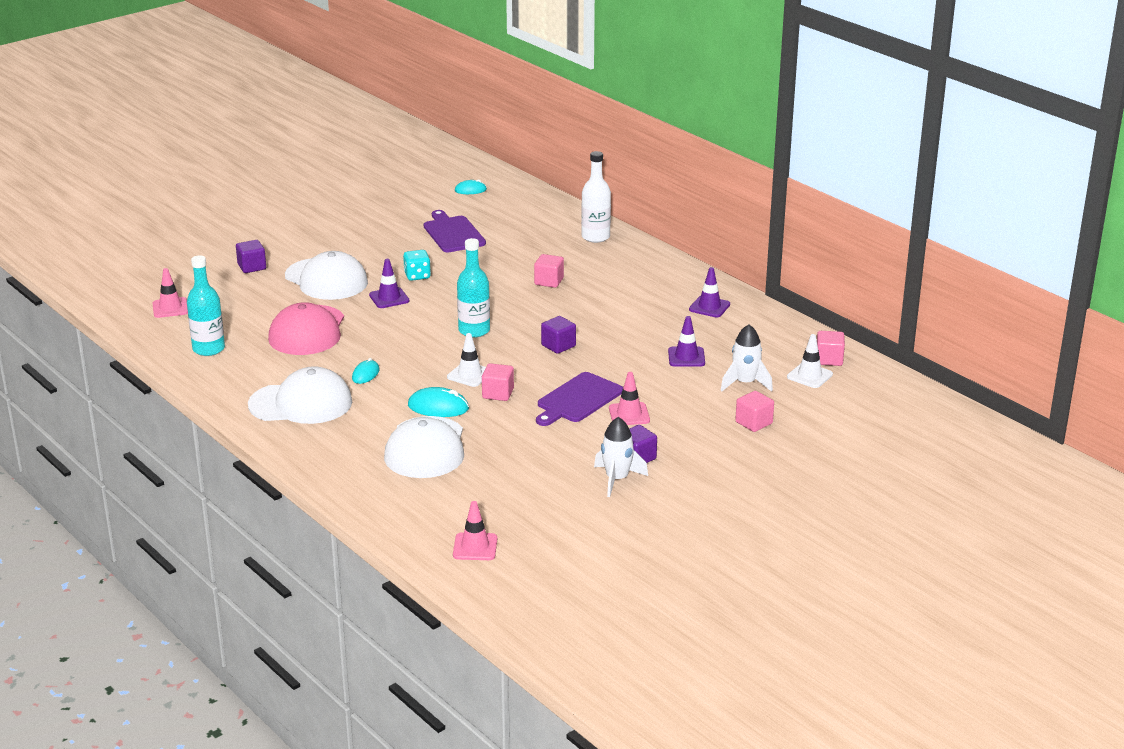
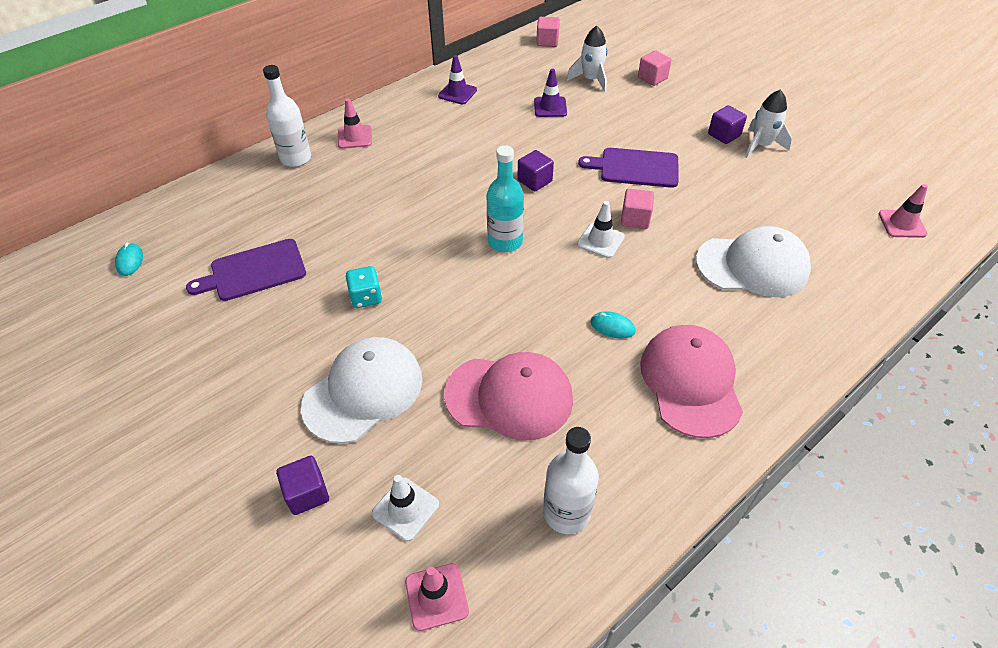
camera: 90 degrees left, 20 degrees up
(208, 349) = (566, 513): turquoise bottle -> white bottle
(301, 403) = (690, 382): white cap -> pink cap
(389, 298) = (423, 320): purple traffic cone -> none
(438, 407) = (671, 261): turquoise mouse -> none
(549, 281) = (395, 190): pink cube -> none
(578, 399) = (635, 168): purple cutting board -> purple cutting board turned 150 degrees clockwise
(629, 414) = (655, 139): pink traffic cone -> pink traffic cone (355, 137)
(809, 376) = (574, 51): white traffic cone -> white traffic cone (405, 509)

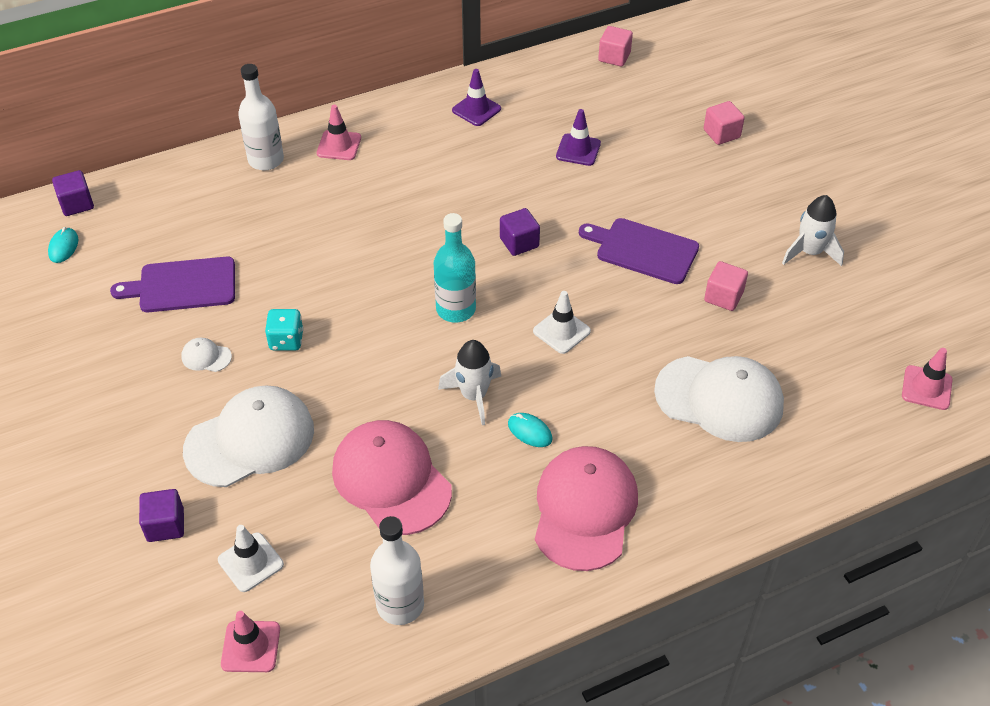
camera: 15 degrees right, 0 degrees up
(296, 327) = (206, 357): none -> white cap
(509, 397) = (391, 479): pink cap -> pink cap turned 150 degrees counterclockwise
(591, 80) = (644, 122): white rocket -> white rocket (474, 396)
(635, 219) = (612, 314): pink cube -> pink cube (723, 297)
(724, 135) = (771, 229): purple cube -> purple cube (77, 204)

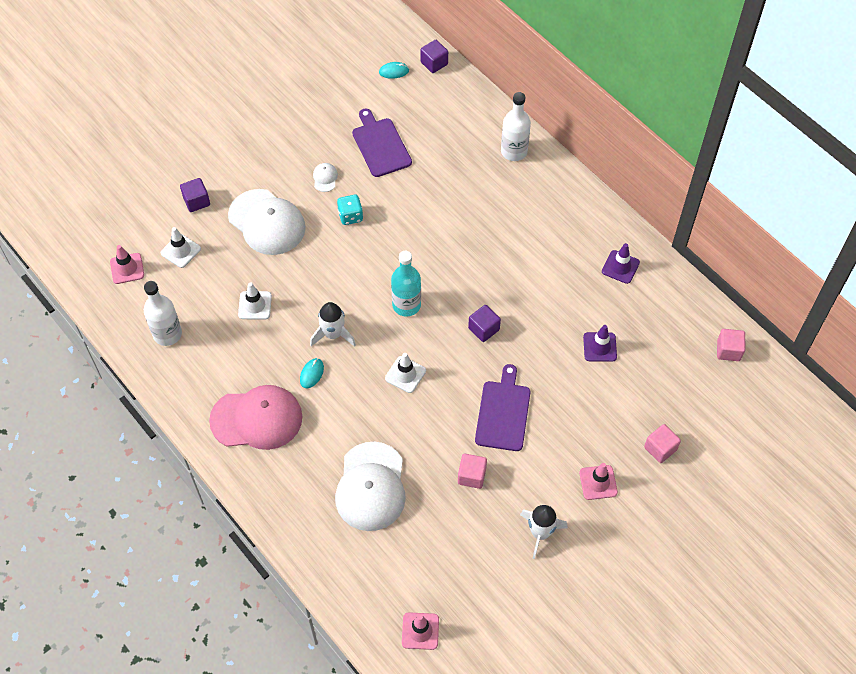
camera: 75 degrees right, 10 degrees up
(339, 145) = (545, 190): pink traffic cone -> pink traffic cone (598, 482)
(391, 479) = (255, 305): pink cap -> white traffic cone

